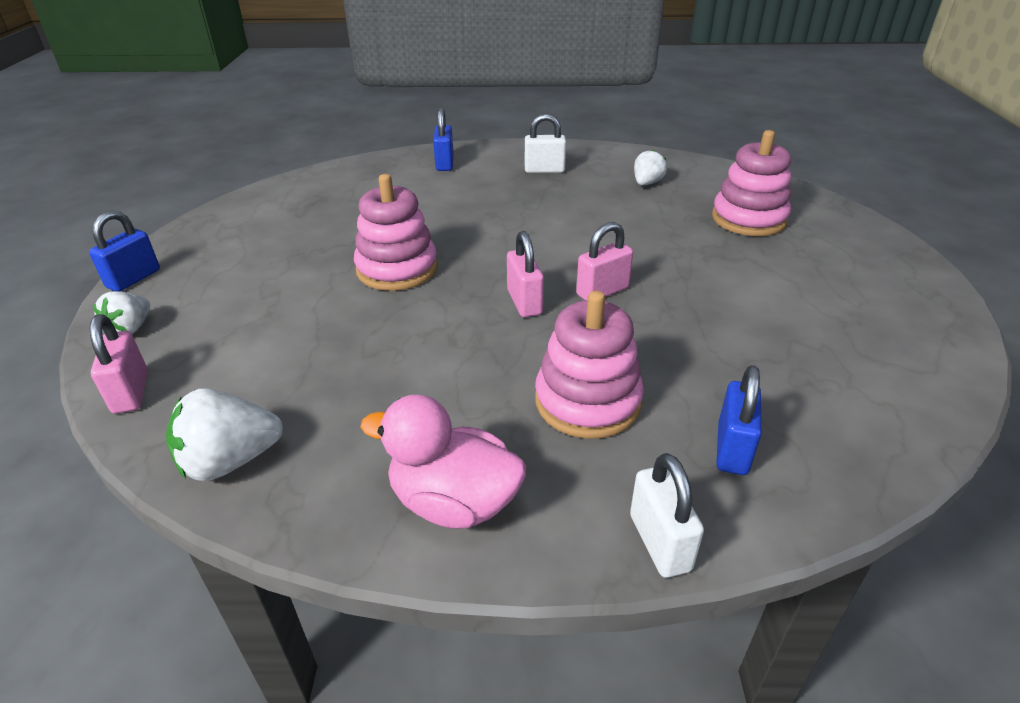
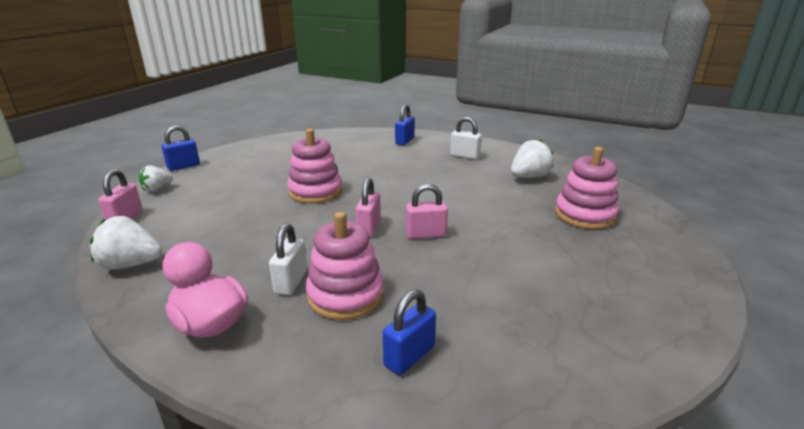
camera: 25 degrees right, 10 degrees down
(647, 183) = (529, 177): white strawberry -> white strawberry, size x1.53
(659, 542) = (299, 393): white padlock -> white padlock (291, 282)

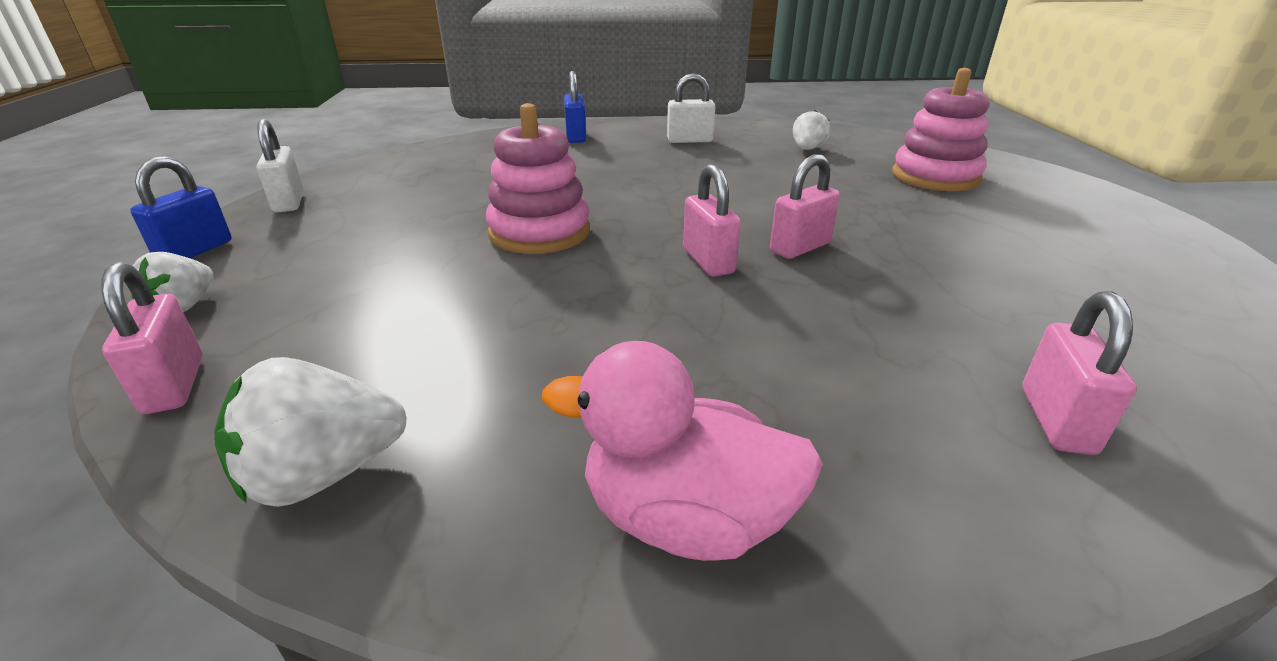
camera: 30 degrees left, 5 degrees up
(291, 282) = (715, 381): white padlock -> white padlock (289, 202)
(345, 295) = (831, 369): pink stacking toy -> none
(409, 356) = (1056, 420): blue padlock -> pink padlock
(529, 177) = (807, 149): white strawberry -> white strawberry, size x0.65

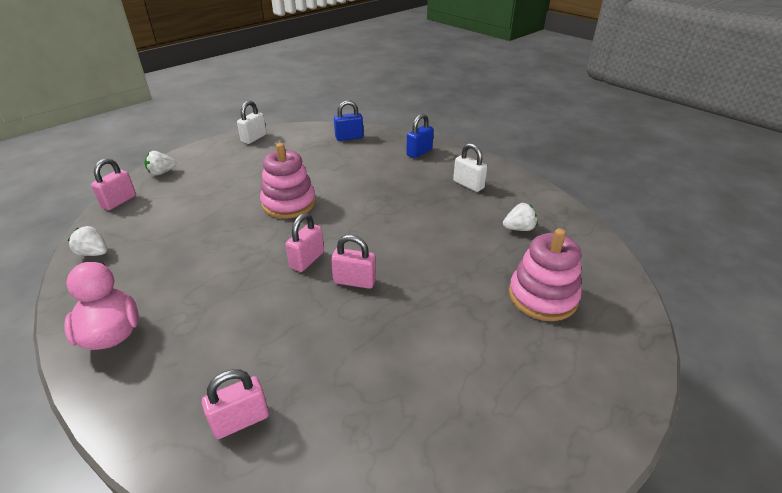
camera: 50 degrees right, 5 degrees up
(195, 251) = (198, 149): blue padlock -> blue padlock (349, 137)
(324, 474) = (94, 253): white strawberry -> white strawberry, size x0.65

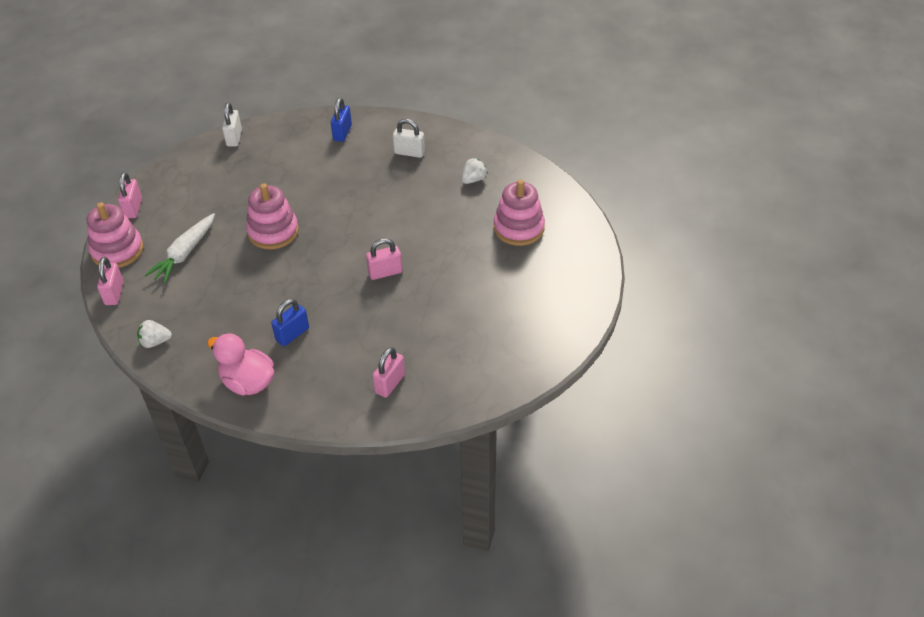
camera: 30 degrees left, 10 degrees up
(162, 173) = (117, 250): white strawberry -> pink stacking toy
(203, 193) = (185, 253): none -> white carrot
(254, 138) = (165, 177): white padlock -> white padlock (234, 138)
(307, 260) = (335, 272): pink padlock -> pink padlock (133, 208)
(349, 137) = (261, 140): blue padlock -> blue padlock (292, 334)

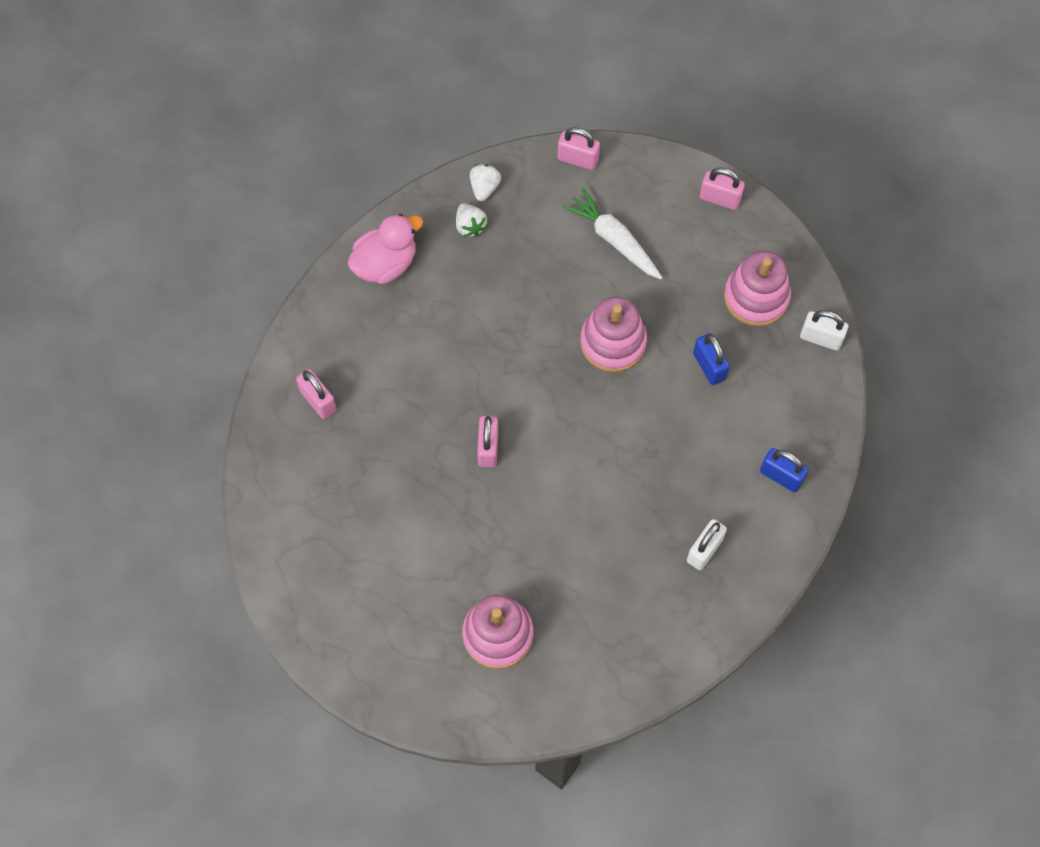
camera: 110 degrees right, 20 degrees up
(117, 250) = (649, 171): pink stacking toy -> pink stacking toy (756, 297)
(292, 334) = (434, 323): blue padlock -> blue padlock (709, 366)
(473, 180) = (615, 614): white strawberry -> white strawberry (470, 226)

